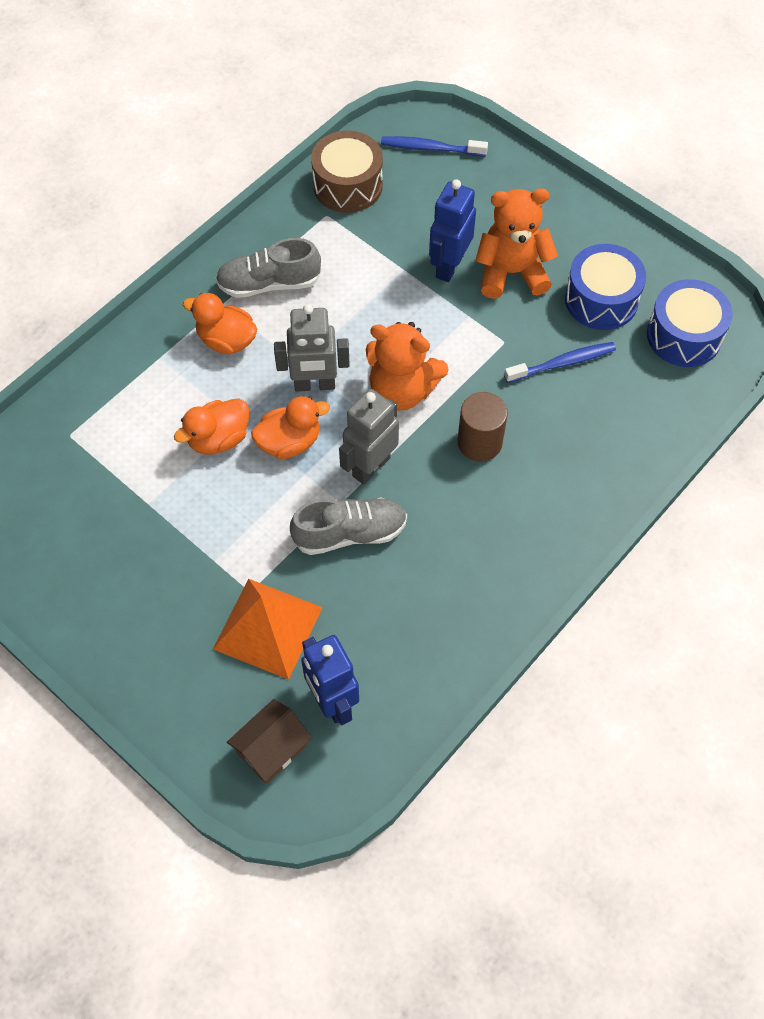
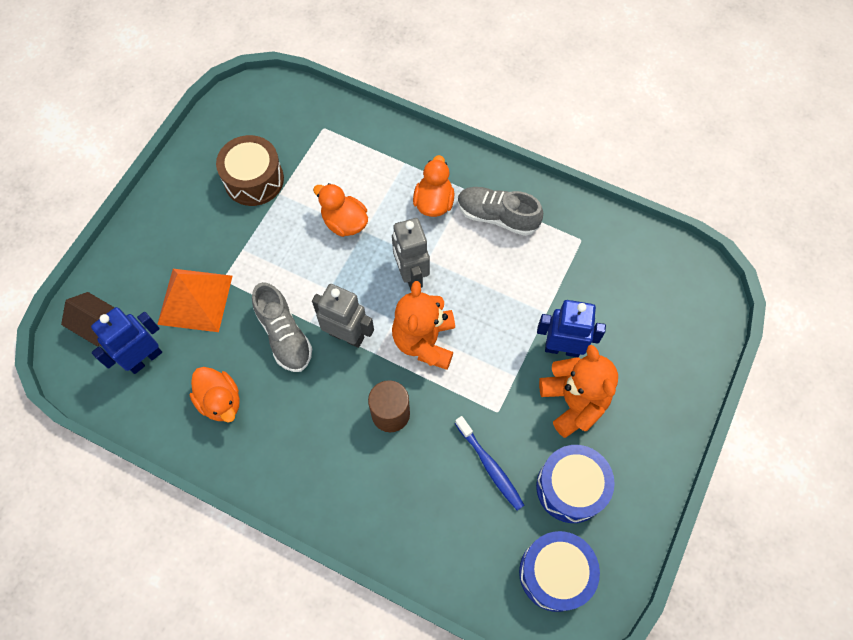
camera: 75 degrees right, 5 degrees up
(269, 283) = (497, 216): grey shoe -> grey shoe turned 45 degrees counterclockwise
(289, 442) = (354, 271): orange duck -> orange duck (220, 401)
(347, 185) = (619, 247): brown drum -> brown drum (254, 180)
(431, 148) = (687, 303): blue toothbrush -> none

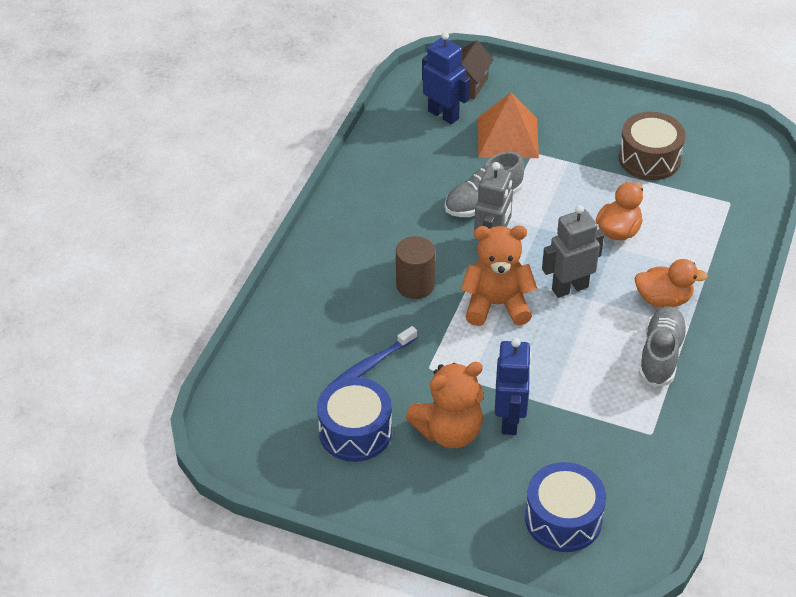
camera: 85 degrees right, 20 degrees down
(220, 401) = (411, 168): orange duck -> none
(555, 573) = (268, 421): blue drum -> blue drum (563, 519)

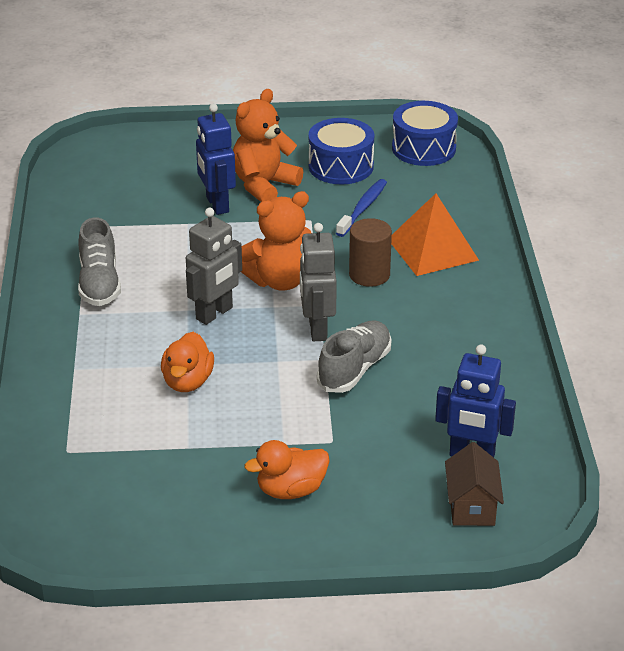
camera: 155 degrees right, 10 degrees down
(507, 137) = (374, 450): orange pyramid -> orange pyramid (432, 249)
(563, 519) = (141, 160): blue drum -> blue drum (423, 148)
(649, 159) = (185, 476): brown drum -> none
(663, 299) = (113, 329): orange duck -> orange duck (291, 490)

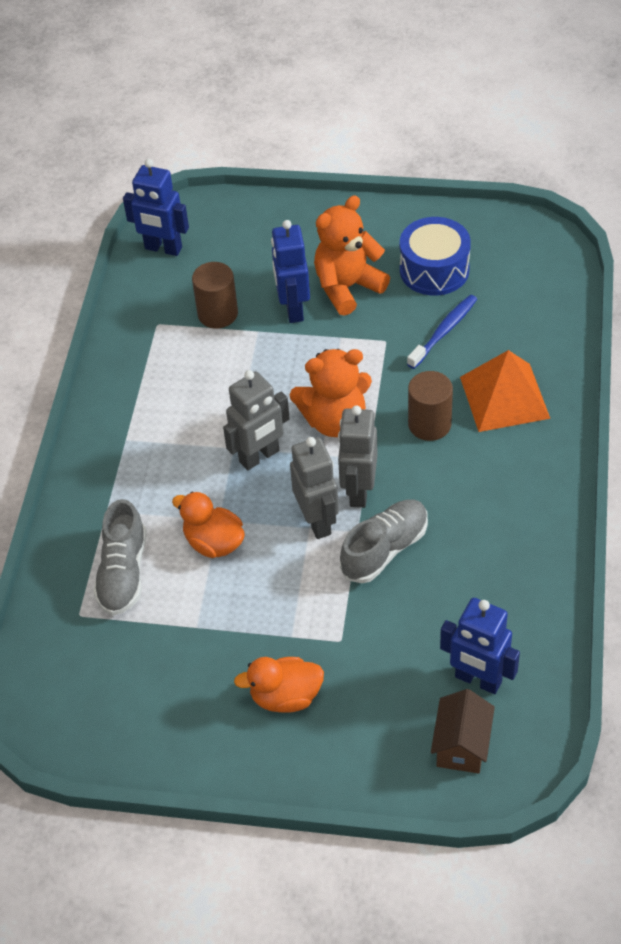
camera: 15 degrees right, 15 degrees up
(79, 172) = (163, 248): none -> blue robot
(99, 283) = (153, 401): grey shoe -> grey shoe (123, 573)
(145, 214) = (217, 314): none -> brown cylinder
(187, 382) = (214, 543): orange duck -> orange duck turned 105 degrees clockwise
(284, 355) = (317, 521): none -> grey robot
(423, 148) = (529, 254): blue drum -> none

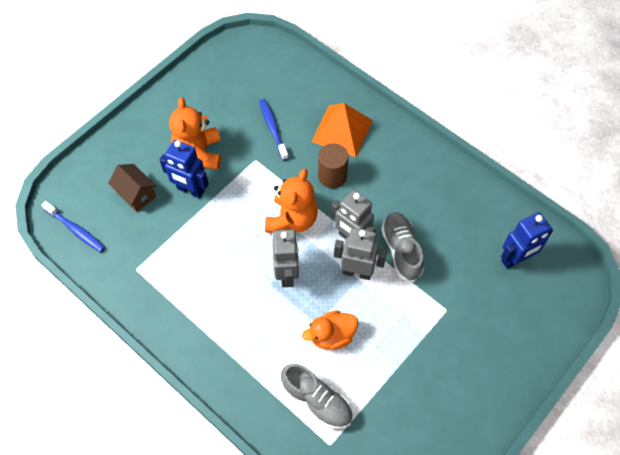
camera: 60 degrees left, 10 degrees up
(163, 248) = (76, 230): blue robot -> blue toothbrush
(217, 314) = (158, 231): brown cylinder -> none
(285, 696) = (465, 361): orange duck -> none
(434, 270) = (224, 105): blue drum -> none
(461, 745) = (550, 292): brown house -> brown house (136, 194)

